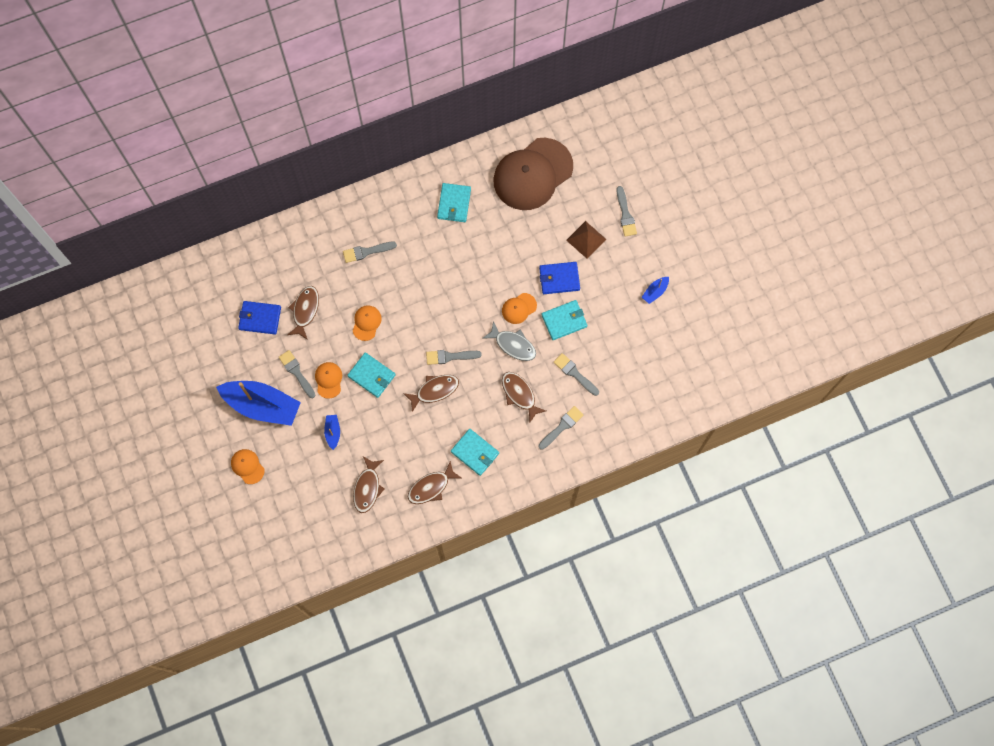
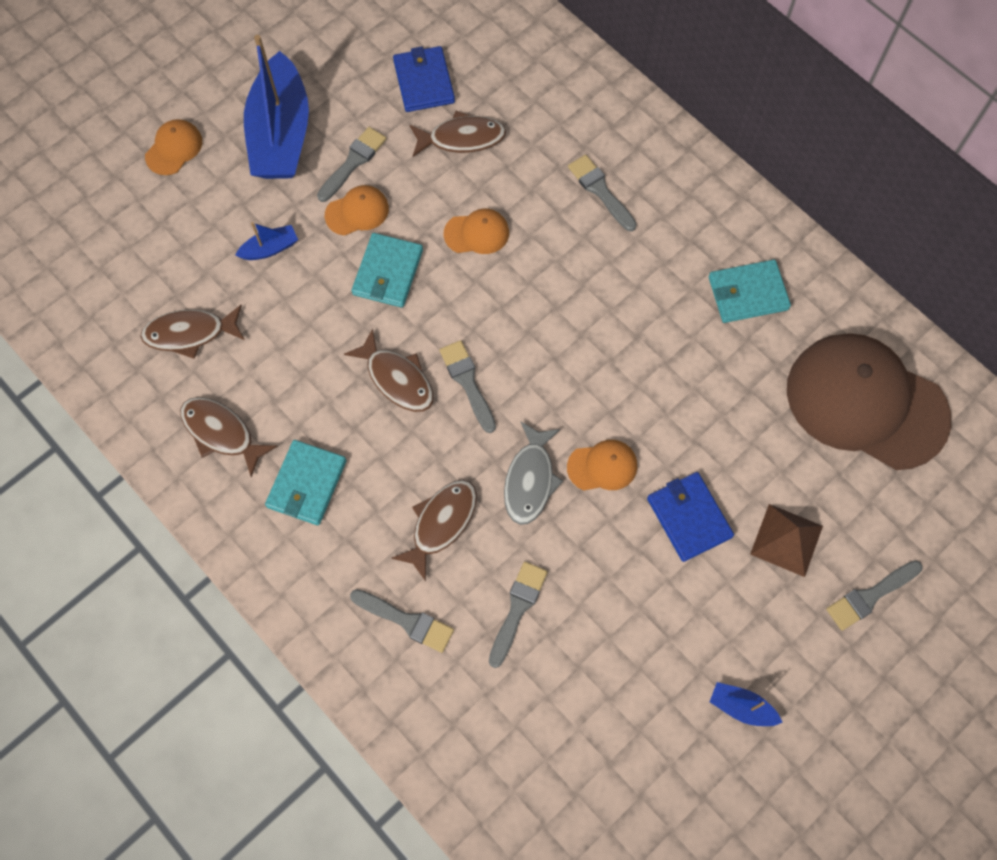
camera: 70 degrees right, 5 degrees down
(519, 308) = (602, 466): orange cap -> orange cap turned 135 degrees clockwise
(564, 321) = (612, 554): turquoise wallet -> none

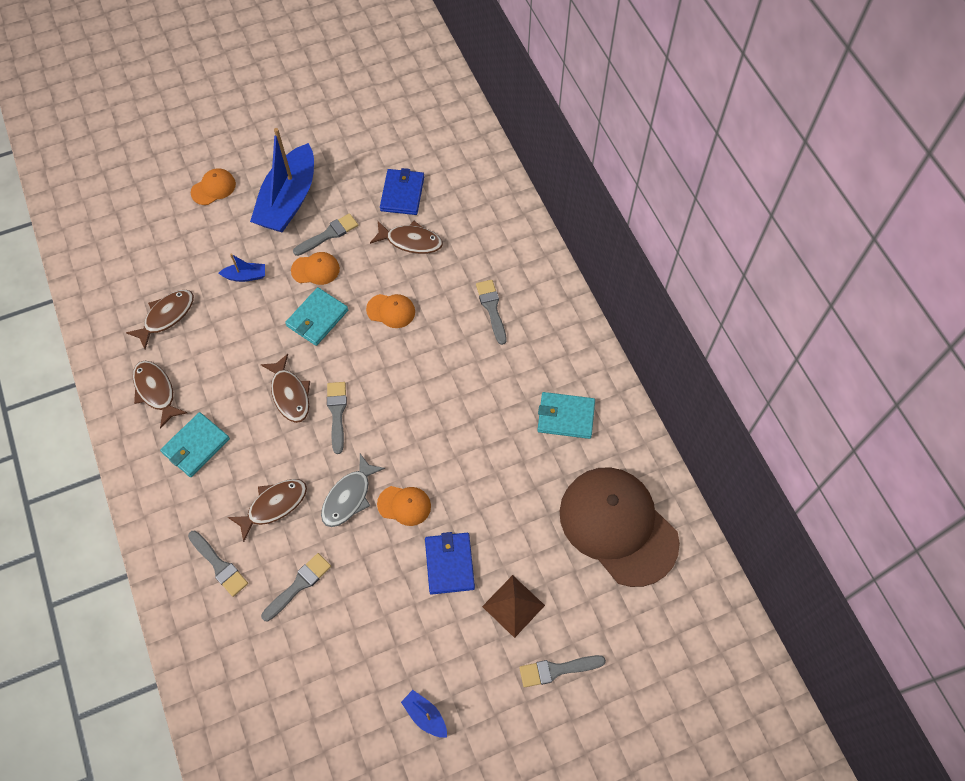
camera: 20 degrees right, 5 degrees down
(190, 333) = (166, 316): brown fish -> brown fish turned 120 degrees clockwise

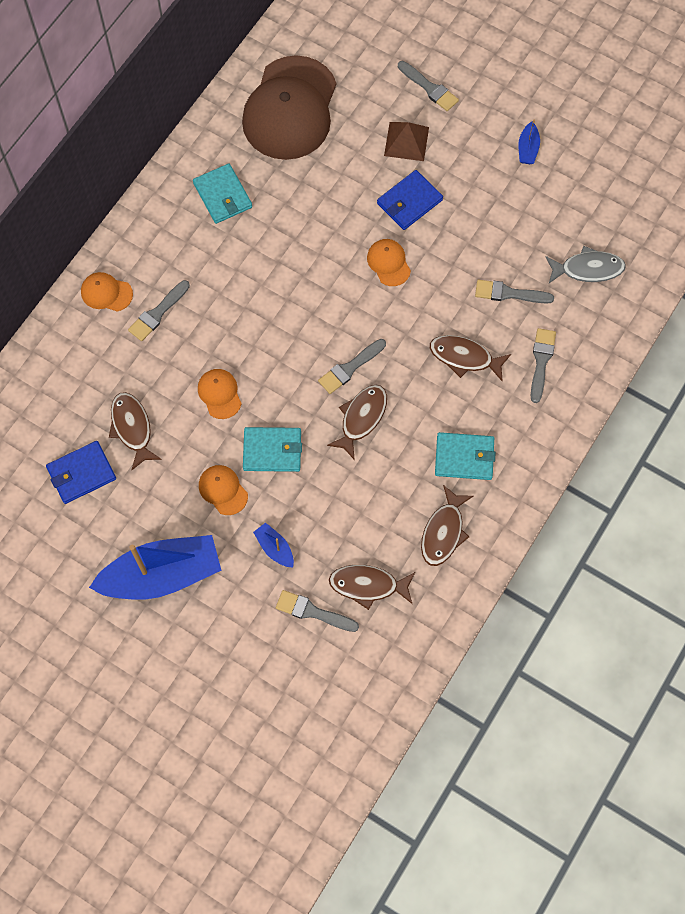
camera: 125 degrees left, 5 degrees up
(213, 188) = (198, 661): orange cap -> orange cap (106, 293)
(328, 234) = (176, 507): grey brush -> grey brush (312, 612)
(349, 497) = (413, 307): grey fish -> grey fish (588, 269)

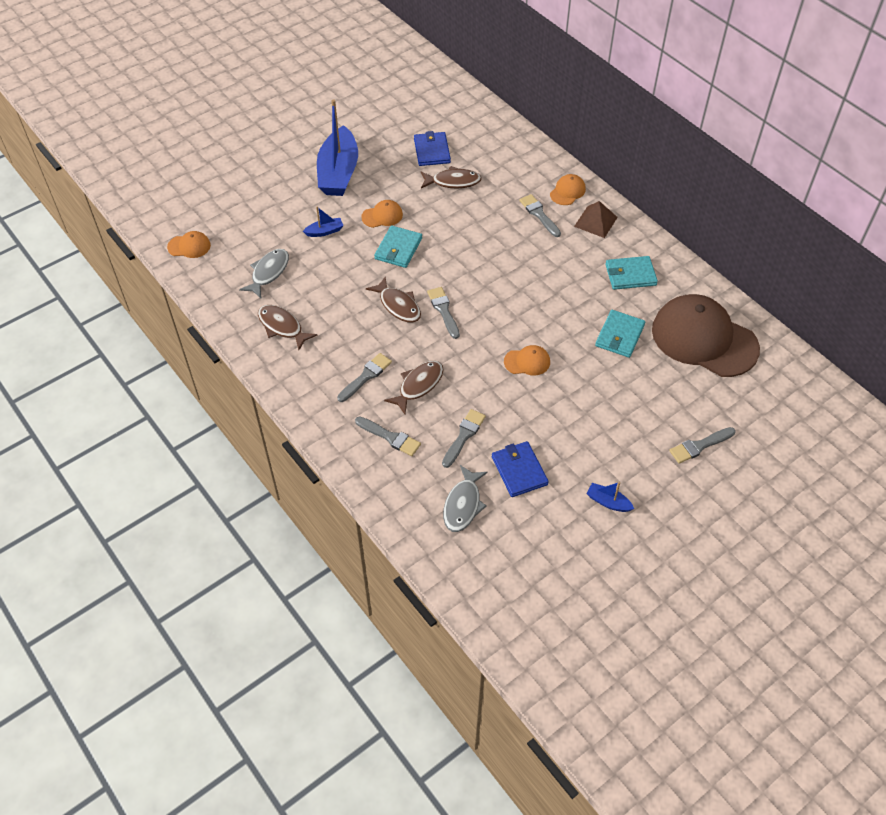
camera: 110 degrees right, 15 degrees down
(219, 394) = (457, 232): orange cap -> orange cap (189, 246)
(312, 612) = (268, 239): grey brush -> grey brush (366, 376)
(368, 585) = (268, 273): brown fish -> grey fish
(406, 141) = (645, 411): brown pyramid -> brown pyramid (596, 221)
(409, 202) = (582, 394): blue wallet -> blue wallet (519, 470)
(464, 457) = (333, 358): turquoise wallet -> turquoise wallet (619, 335)

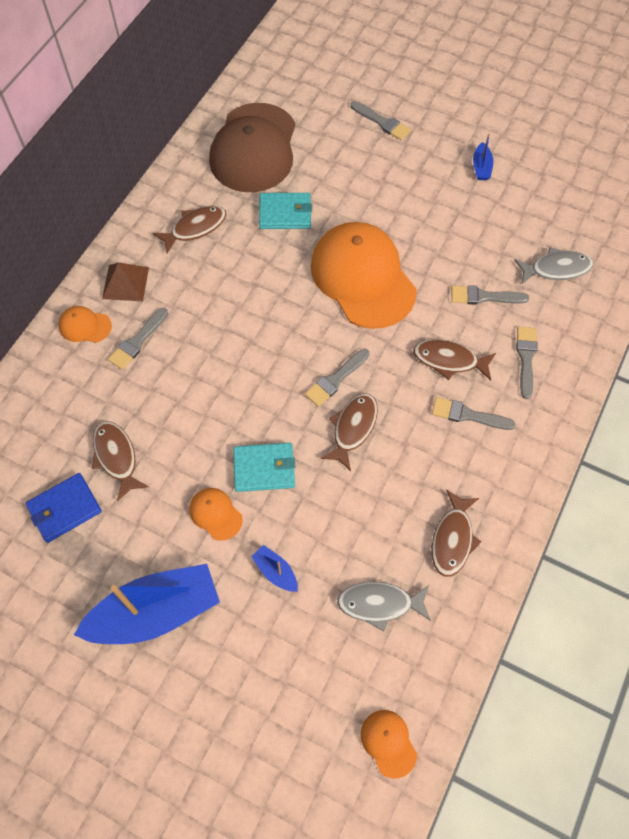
camera: 115 degrees left, 10 degrees up
(519, 470) = (492, 240): blue wallet -> none
(527, 362) = (362, 277): orange cap -> orange cap, size x2.38
(630, 275) = (195, 228): turquoise wallet -> brown fish

